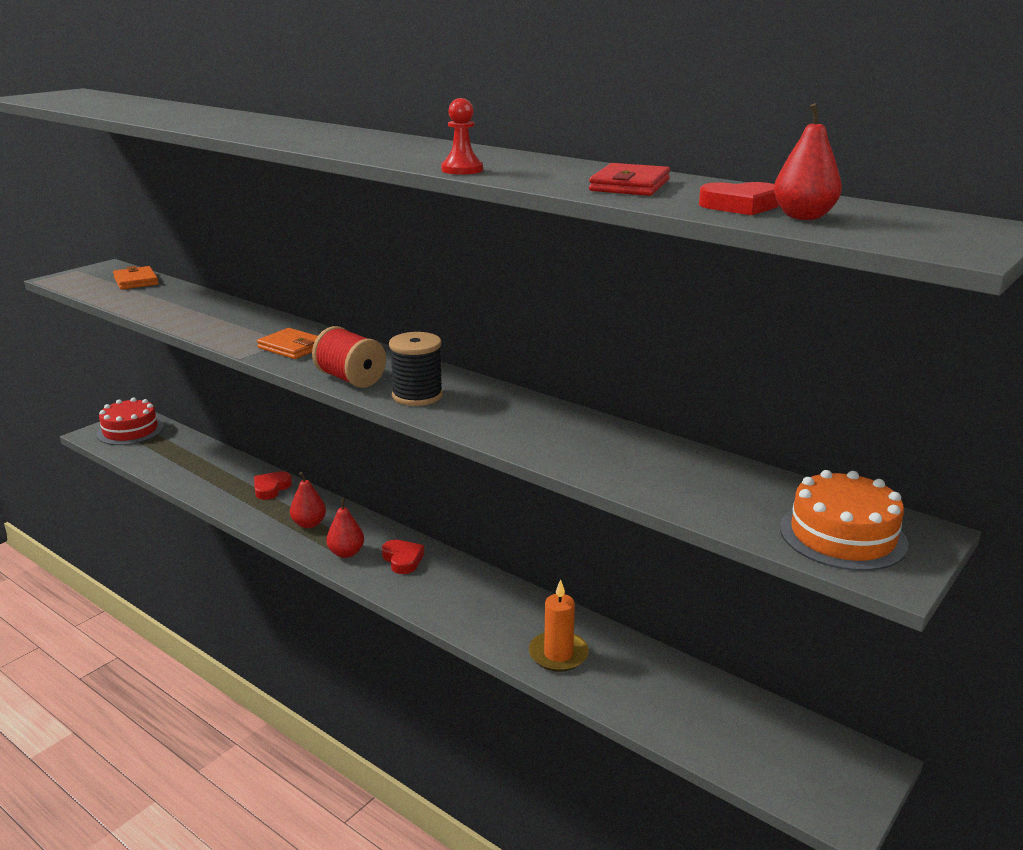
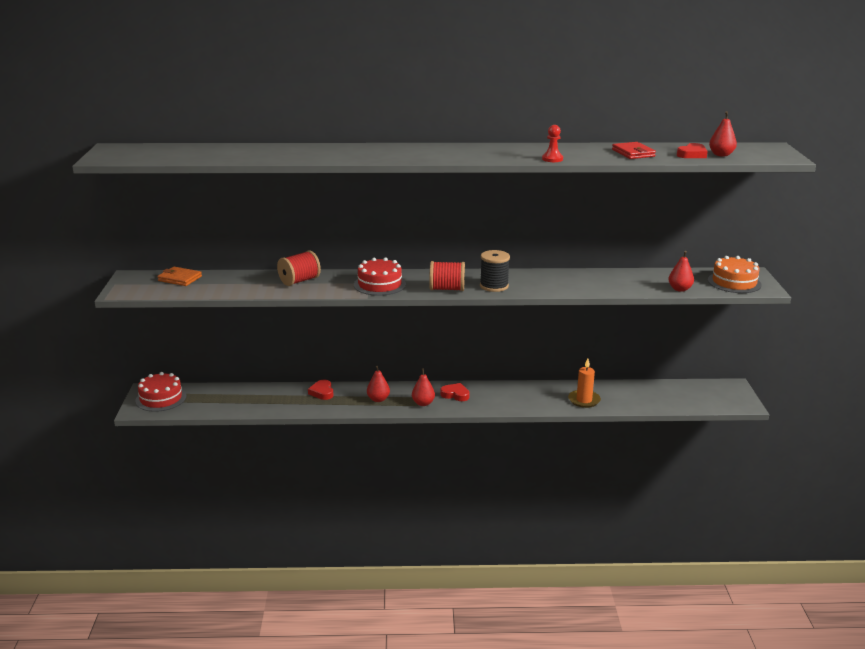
camera: 40 degrees left, 0 degrees up
(226, 316) = (299, 281): none -> red spool
(292, 347) = (379, 284): orange wallet -> red cake
(700, 506) = (679, 289): none -> red pear

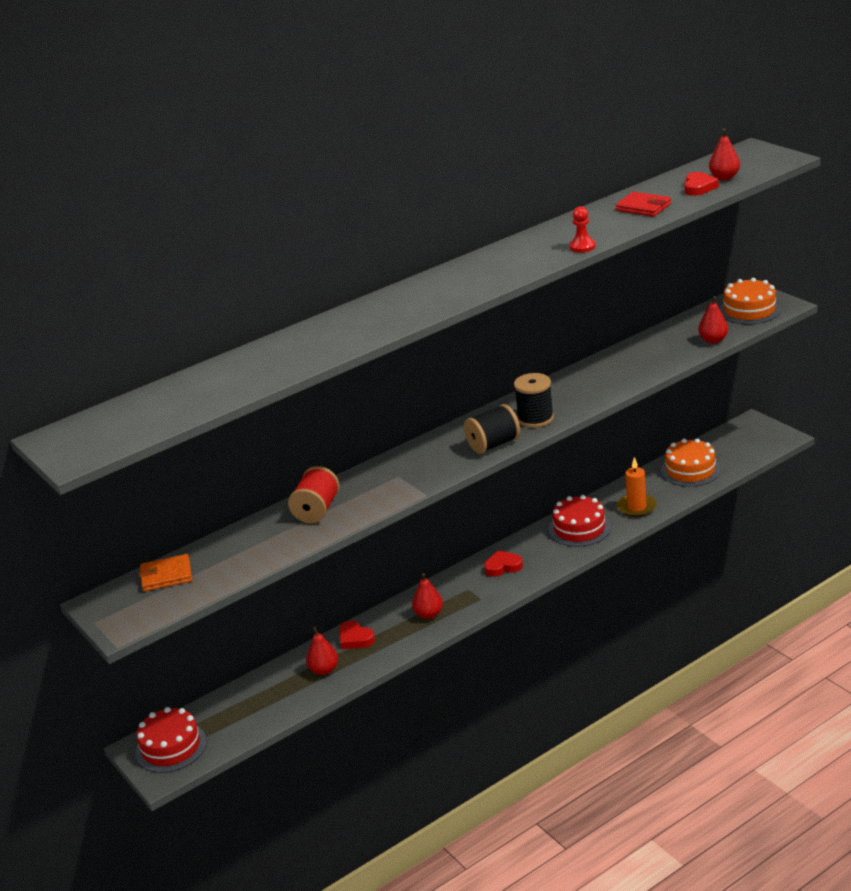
camera: 30 degrees left, 5 degrees up
(379, 284) = (414, 472): red cake -> red cake (579, 528)
(423, 403) = (482, 594): red pear -> red pear (324, 670)
(447, 289) = (493, 444): red spool -> black spool
(650, 395) = (690, 470): none -> orange cake

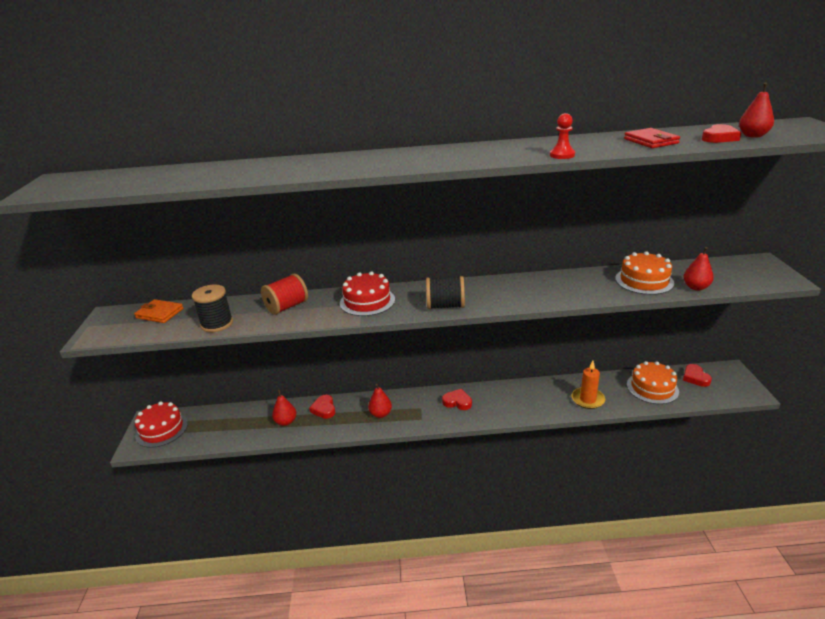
camera: 30 degrees right, 0 degrees up
(535, 418) = (495, 298): black spool -> black spool (217, 324)
(579, 528) = (533, 397): red cake -> red cake (367, 301)
(723, 443) = (695, 377): none -> red heart
(749, 310) = (749, 274): orange cake -> orange cake (644, 281)

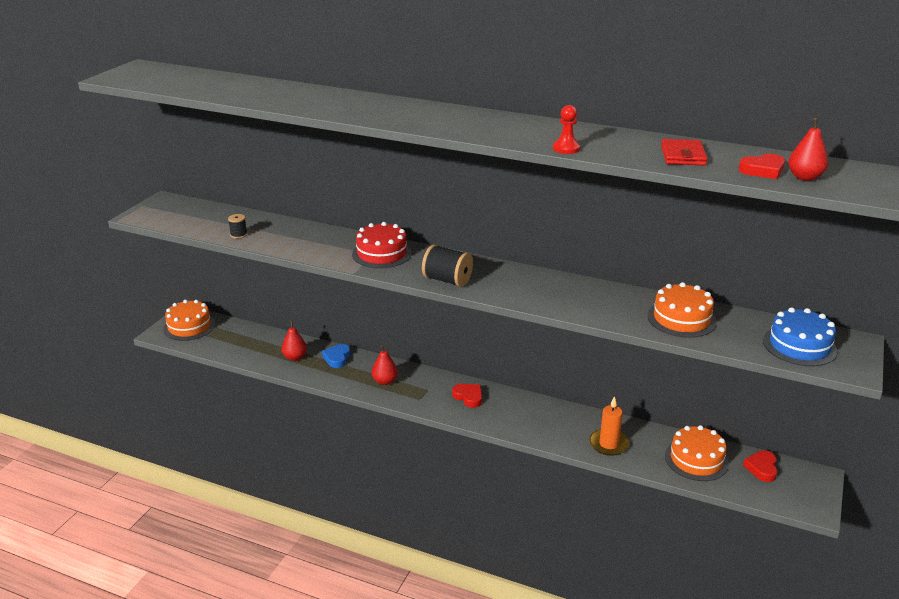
camera: 25 degrees right, 0 degrees up
(160, 313) = (203, 211): orange wallet -> none
(161, 429) = (189, 326): red cake -> orange cake
(217, 324) = (239, 235): black spool -> black spool, size x0.53
(287, 307) = (308, 237): red spool -> none
(324, 409) = (337, 358): red heart -> blue heart
(696, 287) = (730, 343): red pear -> none
(736, 275) = (799, 346): none -> blue cake

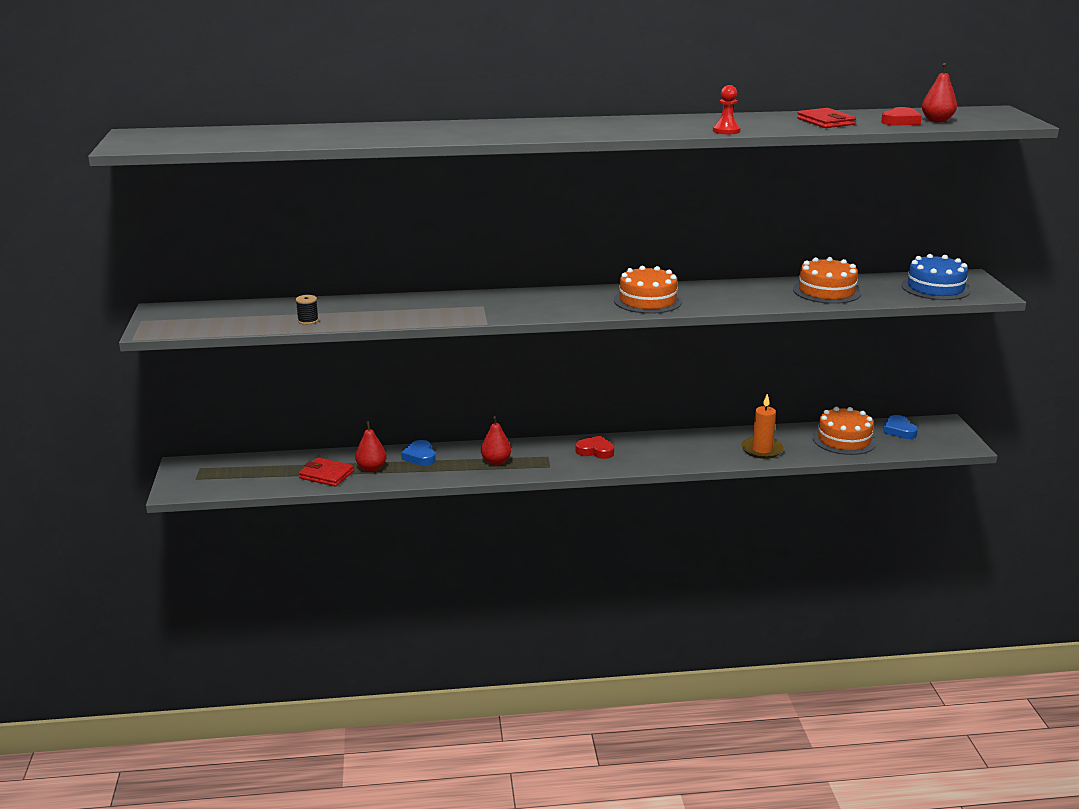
camera: 30 degrees left, 5 degrees down
(189, 326) = (204, 474): orange cake -> orange cake (647, 301)
(261, 353) = (326, 475): none -> red wallet
(381, 253) = (491, 303): red cake -> none
(447, 280) = (588, 309): black spool -> none
(762, 468) = (899, 430): red heart -> blue heart

